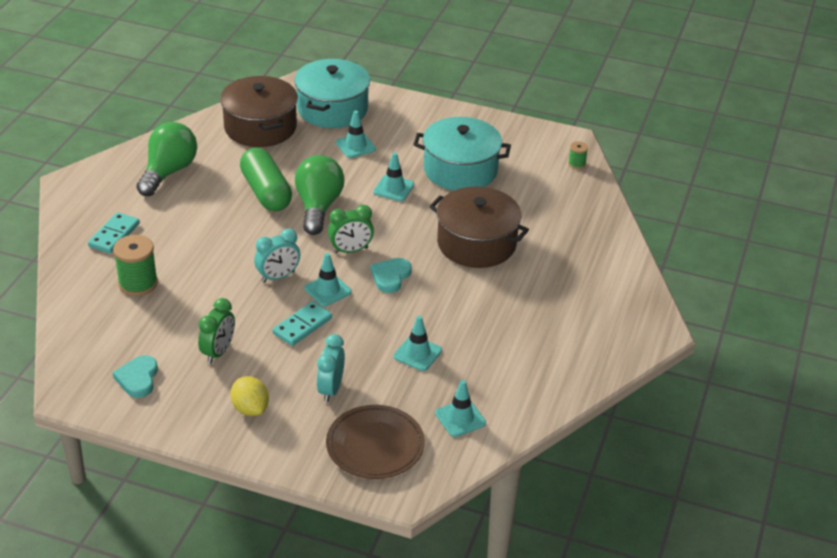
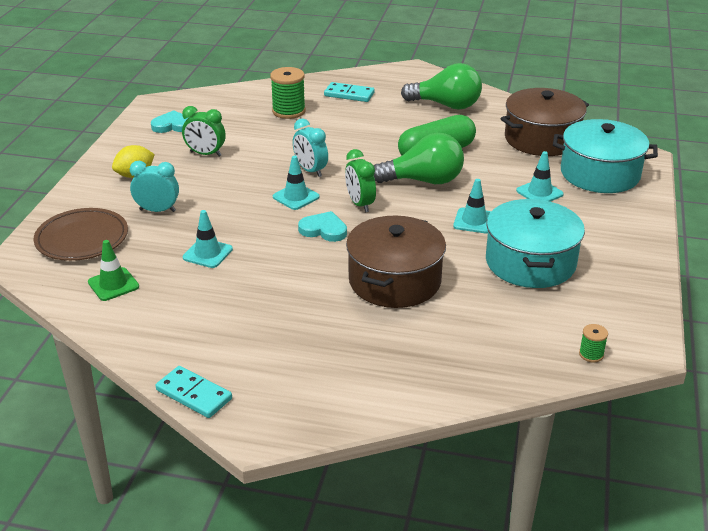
camera: 85 degrees right, 5 degrees down
(302, 326) = (243, 189): turquoise domino -> turquoise domino (194, 394)
(460, 418) = (113, 284): turquoise traffic cone -> green traffic cone

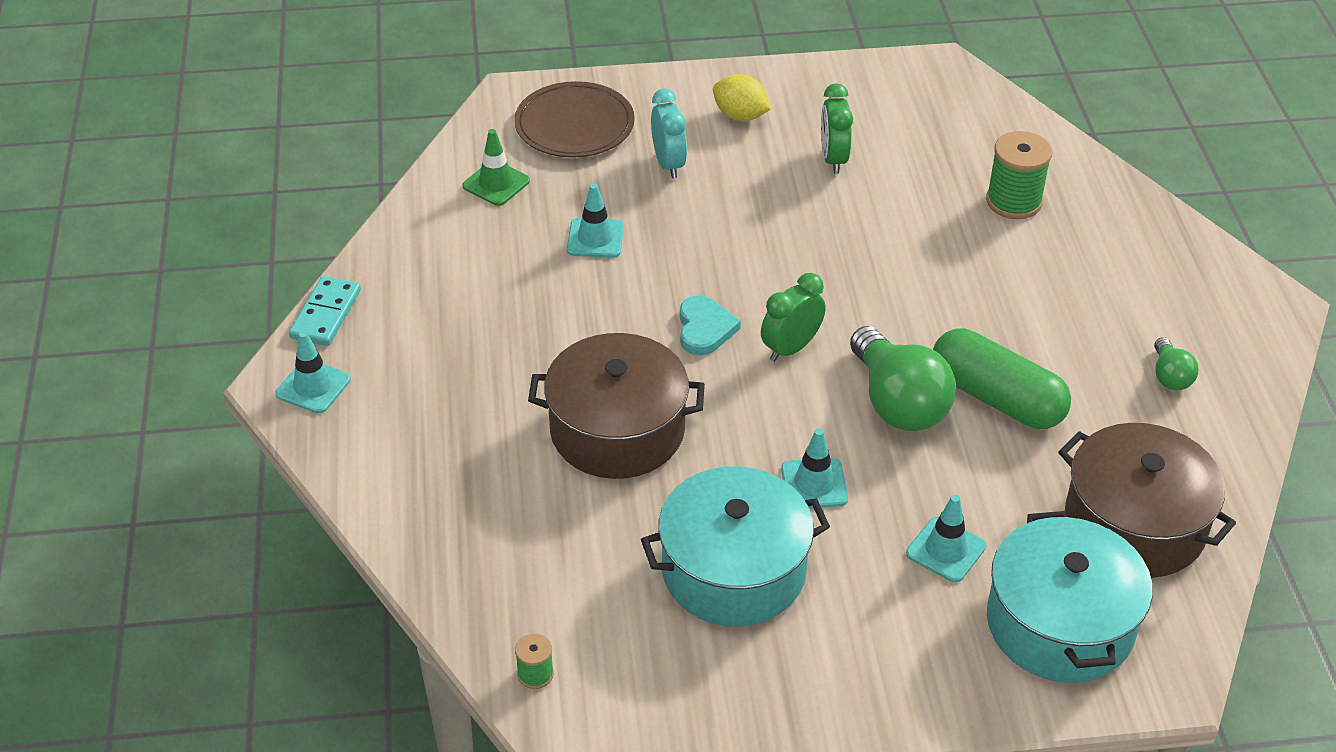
camera: 70 degrees right, 10 degrees up
(173, 125) = (890, 103): turquoise heart -> none
(296, 197) = (772, 278): turquoise traffic cone -> turquoise traffic cone (313, 387)
(310, 170) = (852, 273): turquoise clock -> none
(349, 94) = (1120, 251): turquoise domino -> none
(446, 105) = (1170, 376): green light bulb -> green light bulb, size x0.50

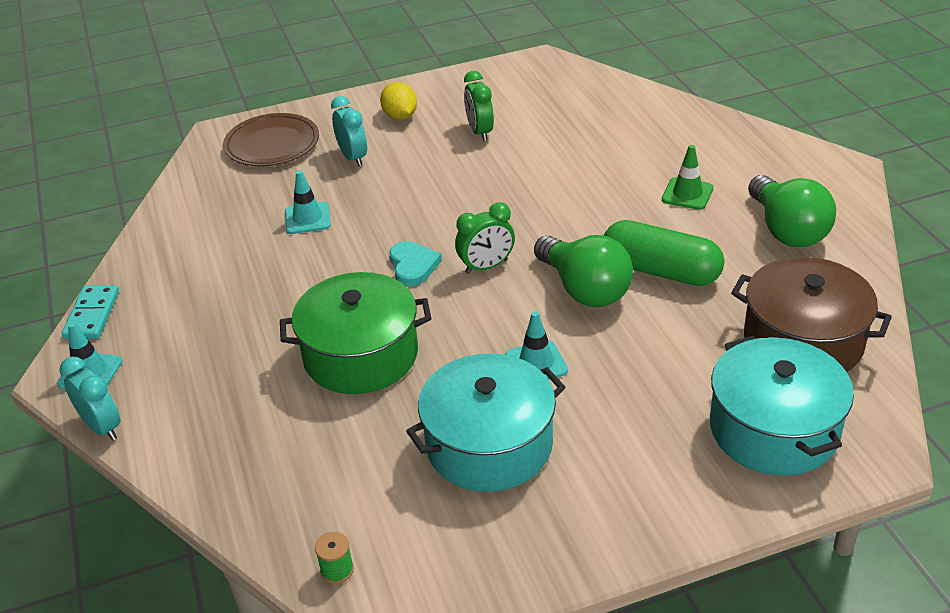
camera: 10 degrees left, 5 degrees down
(317, 455) = (102, 427): none -> turquoise clock
(496, 183) = (218, 195): green traffic cone -> green traffic cone (687, 194)
(617, 430) = (361, 355): brown pot -> green pot
(740, 116) = (400, 116): yellow lemon -> yellow lemon turned 45 degrees clockwise
(790, 348) = (486, 267): green clock -> green clock turned 150 degrees counterclockwise
(945, 550) = (660, 391): turquoise traffic cone -> none
(1013, 201) = (625, 136): green spool -> none
(1170, 376) = (787, 230): green light bulb -> green light bulb, size x2.02

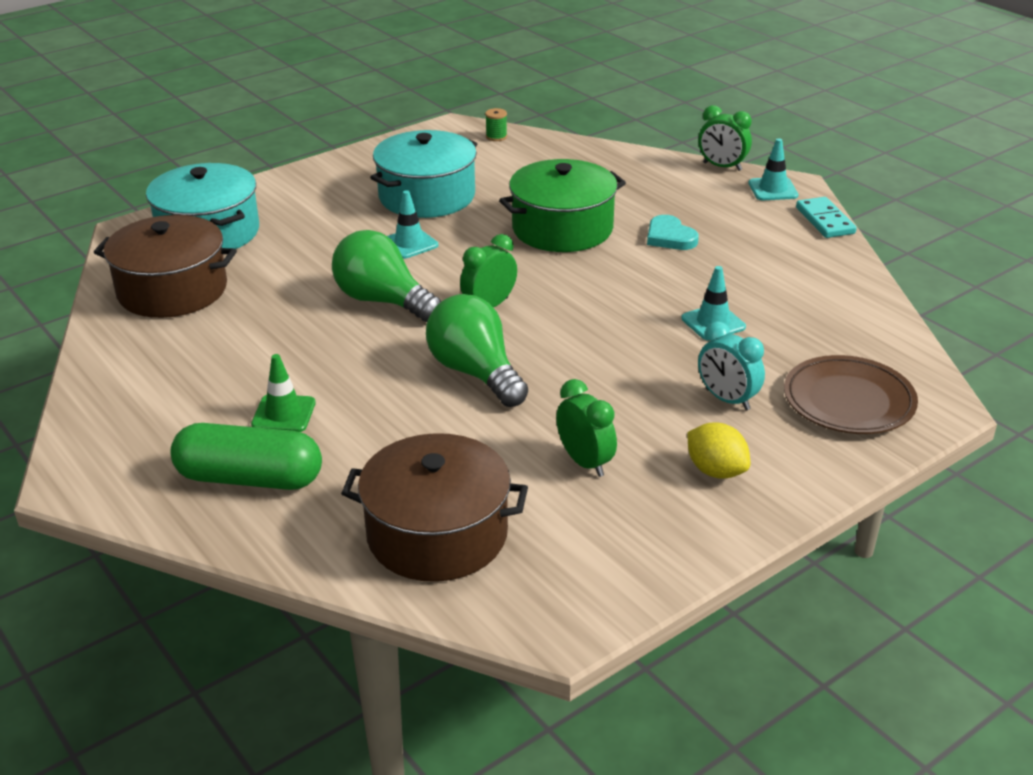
camera: 160 degrees right, 5 degrees down
(102, 427) = (722, 167): turquoise clock -> green clock
(413, 266) = (564, 296): turquoise heart -> turquoise heart (670, 237)
(593, 106) = (437, 534): none -> brown pot
(660, 271) = (308, 327): green capsule -> green capsule (250, 478)
(787, 230) = (167, 387): green light bulb -> green light bulb (475, 373)

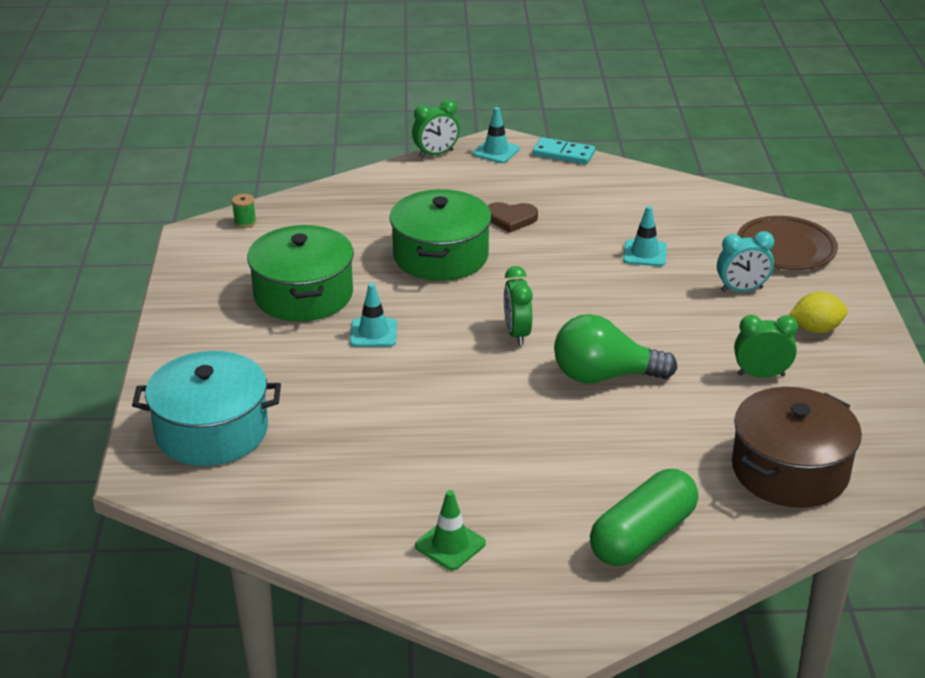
camera: 55 degrees left, 0 degrees up
(172, 290) = (295, 486): brown pot -> none
(283, 414) = (568, 488): green traffic cone -> green traffic cone (450, 545)
(383, 301) = (451, 379): green light bulb -> none
(427, 196) = (303, 294): turquoise pot -> green pot
(670, 237) = (511, 219): turquoise heart -> brown heart

